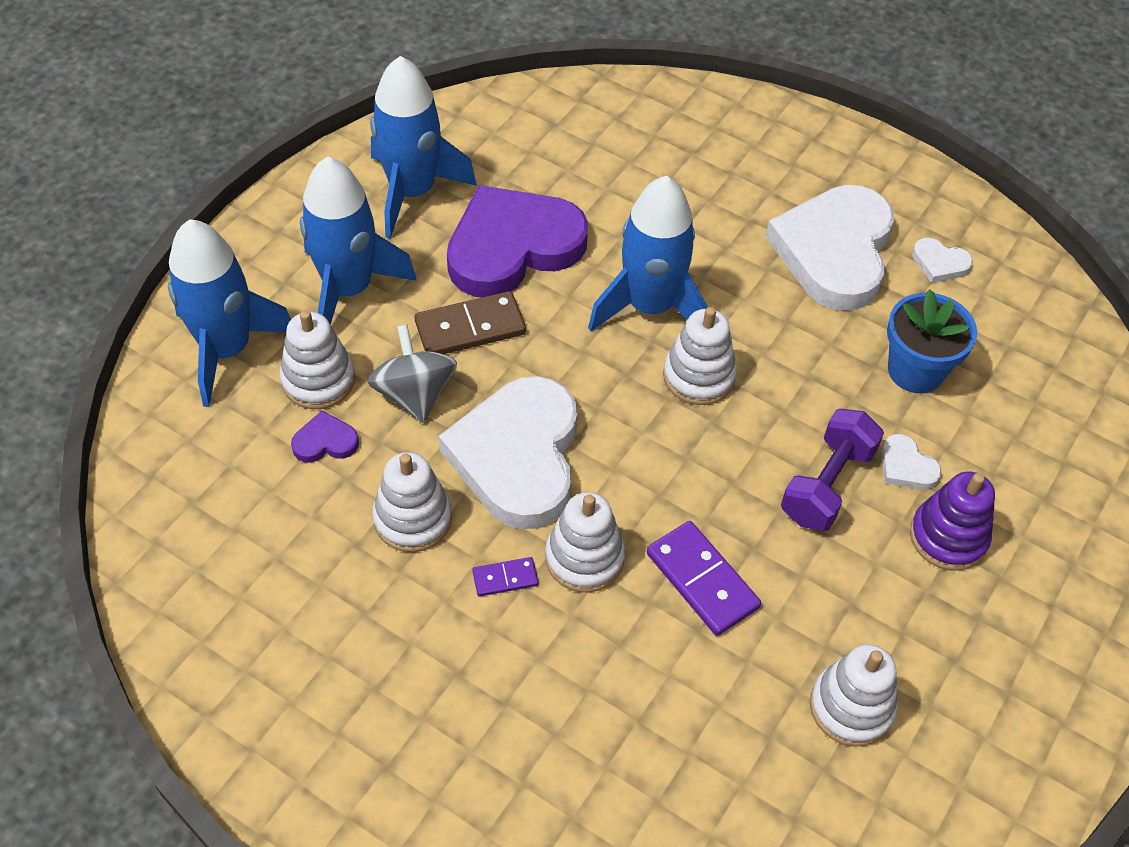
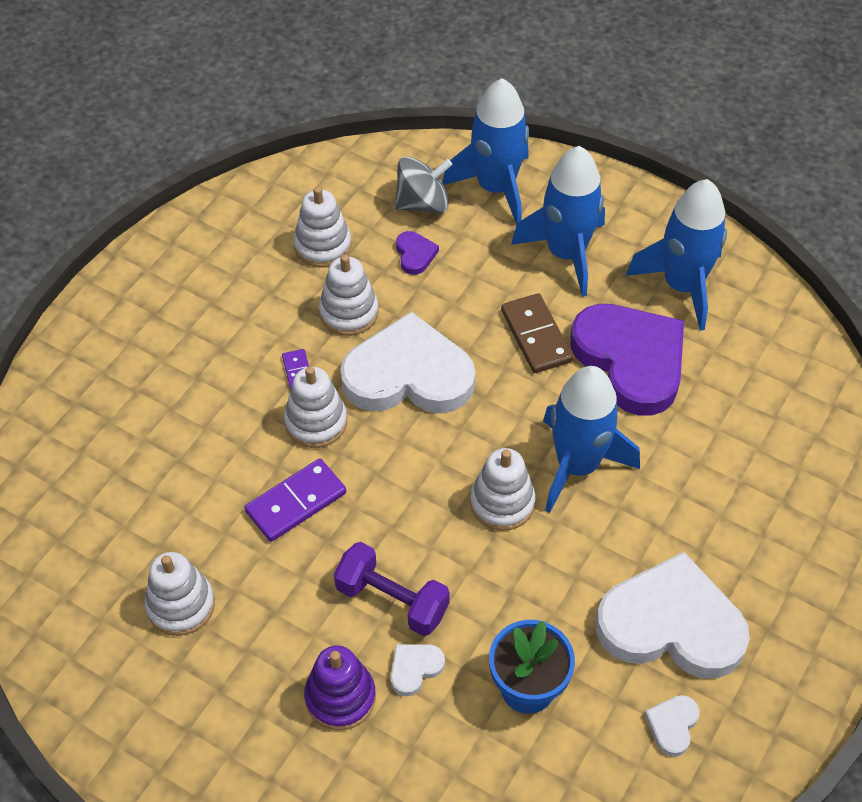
camera: 90 degrees right, 0 degrees up
(318, 380) = (472, 244): white stacking toy -> white stacking toy (323, 246)
(414, 394) = (464, 304): grey spinning top -> grey spinning top (423, 203)

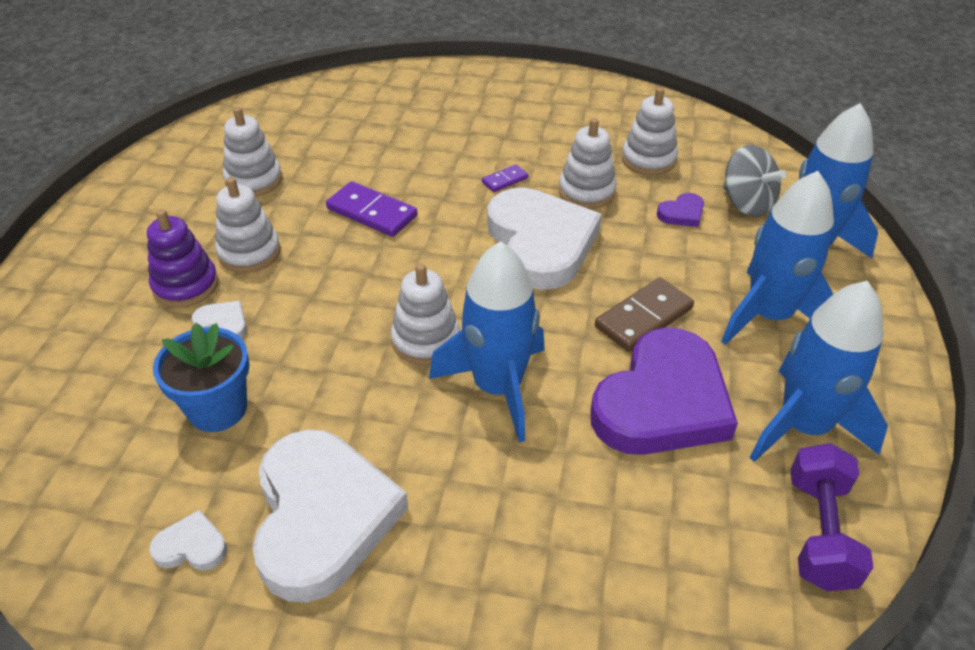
camera: 70 degrees right, 10 degrees down
(316, 422) = (459, 203): white stacking toy -> white stacking toy (249, 252)
(392, 600) = (291, 292): purple dumbbell -> purple dumbbell (819, 532)

